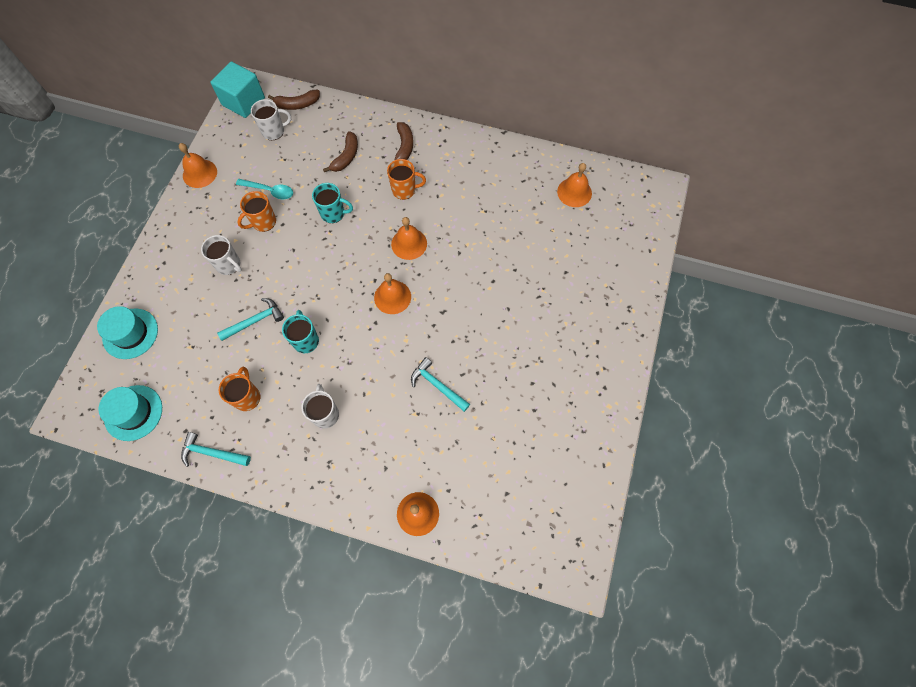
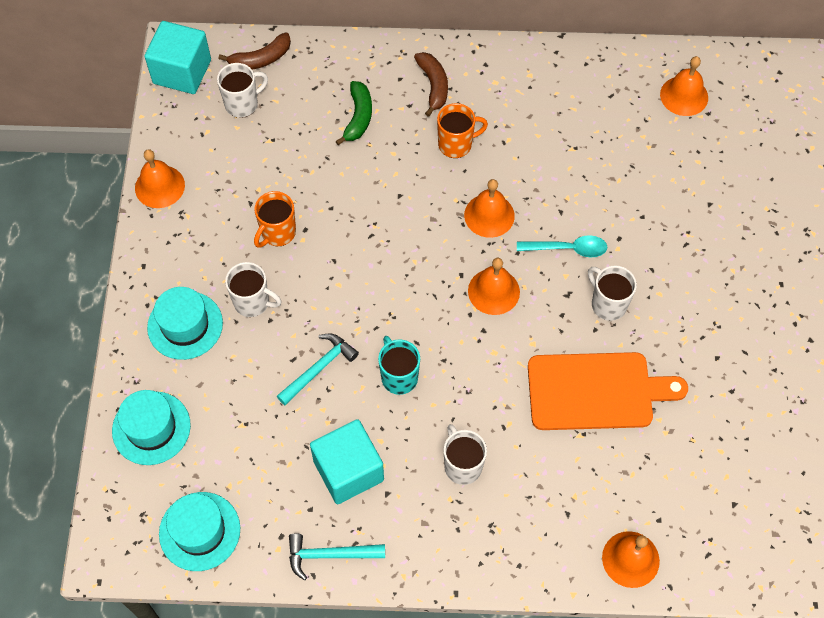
camera: 15 degrees left, 5 degrees down
(179, 269) = (185, 325): none -> turquoise hat
(247, 397) = (348, 470): orange mug -> turquoise cube
(270, 191) = (269, 188): turquoise spoon -> turquoise spoon (568, 249)
(333, 213) = (371, 198): turquoise mug -> none
(346, 157) = (358, 117): brown banana -> green banana
(437, 385) = (596, 391): turquoise hammer -> orange cutting board
(468, 325) = (608, 304): none -> white mug

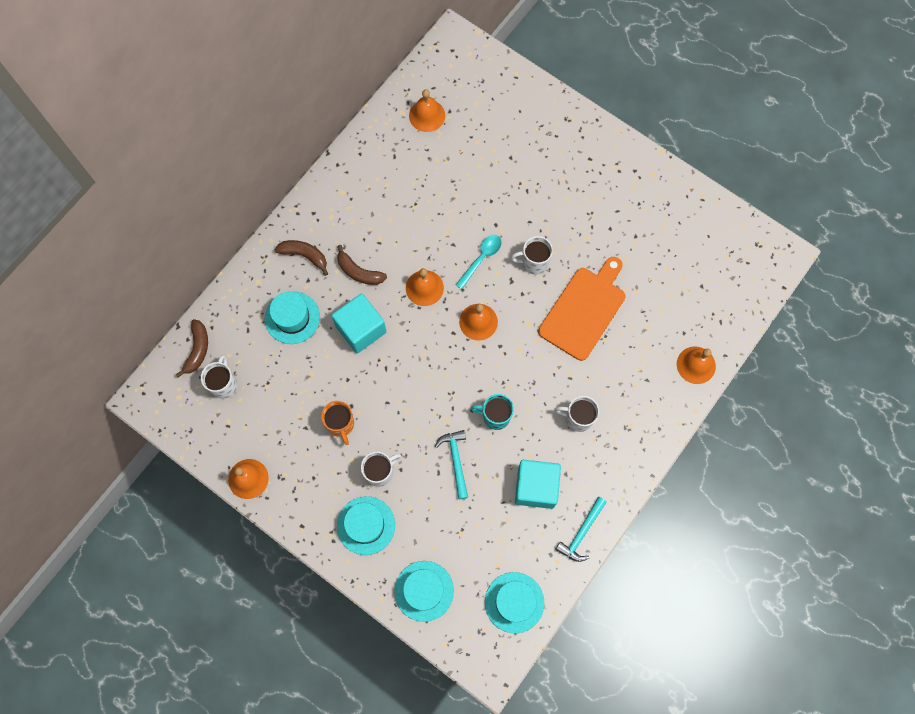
camera: 55 degrees left, 10 degrees up
(182, 72) = (166, 408): turquoise cube -> turquoise cube (361, 329)
(358, 117) = (292, 318): green banana -> turquoise hat
(456, 144) = (359, 272): orange mug -> brown banana

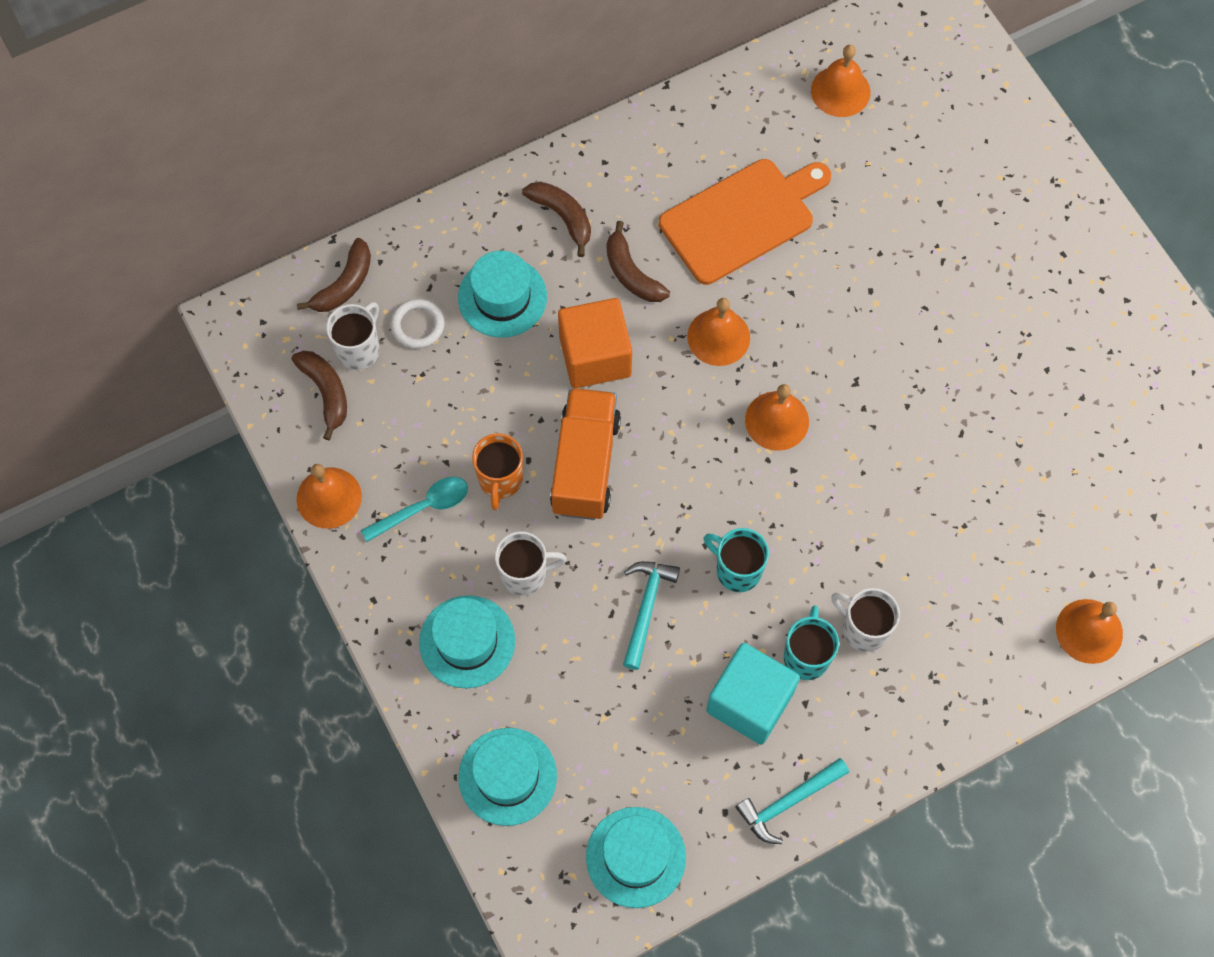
camera: 25 degrees right, 5 degrees down
(217, 418) = (326, 392): none -> brown banana
(251, 355) = (418, 325): none -> white ring
(361, 329) = (595, 356): turquoise cube -> orange cube
(384, 394) = (585, 465): none -> orange truck
(481, 259) = (825, 331): turquoise spoon -> turquoise spoon (423, 507)
(534, 263) = (903, 370): white mug -> none
(554, 448) = (806, 656): none -> turquoise mug
(584, 310) = (949, 473): orange cutting board -> orange cutting board (742, 218)

